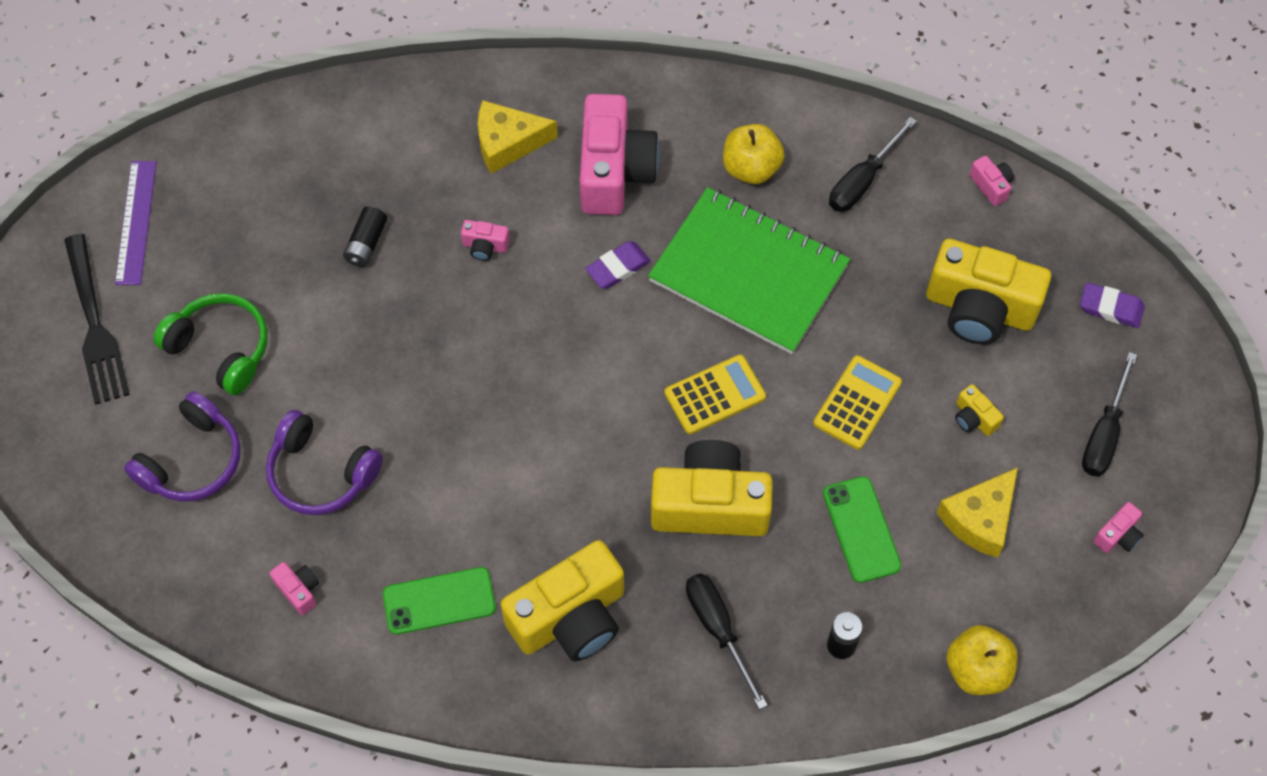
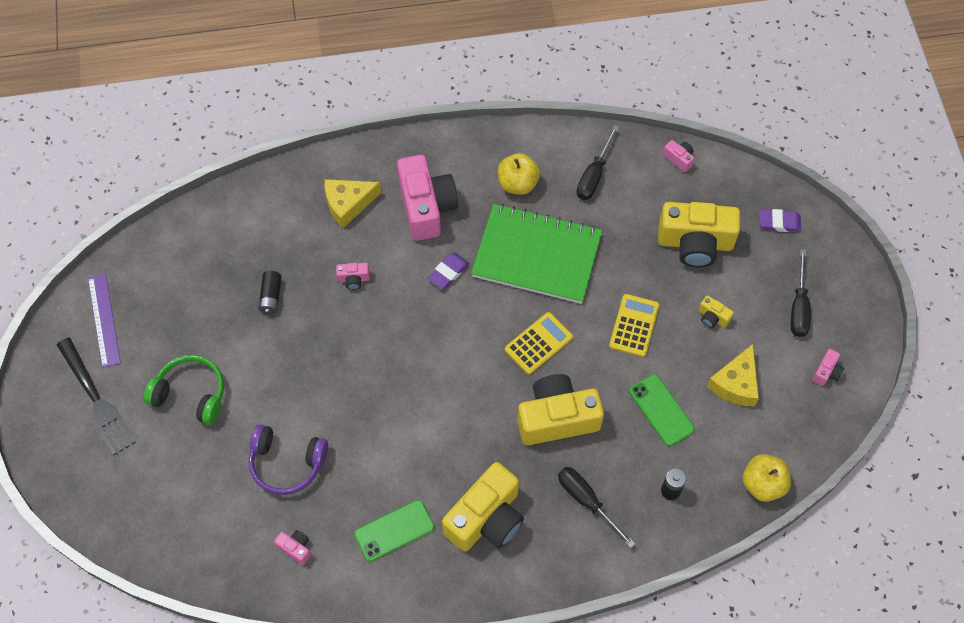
camera: 15 degrees left, 0 degrees up
(192, 460) = (194, 477): purple headphones -> none

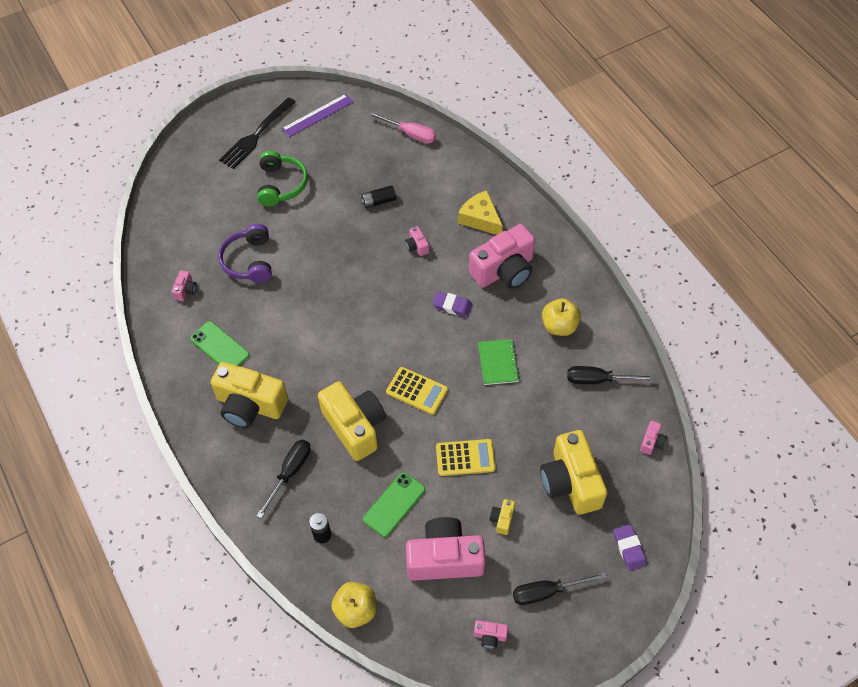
camera: 70 degrees right, 5 degrees down
(190, 230) = (410, 134): none -> pink screwdriver
(537, 255) = (498, 363): green notebook -> green notebook, size x0.47
(735, 383) = (444, 558): yellow cheese -> pink camera

